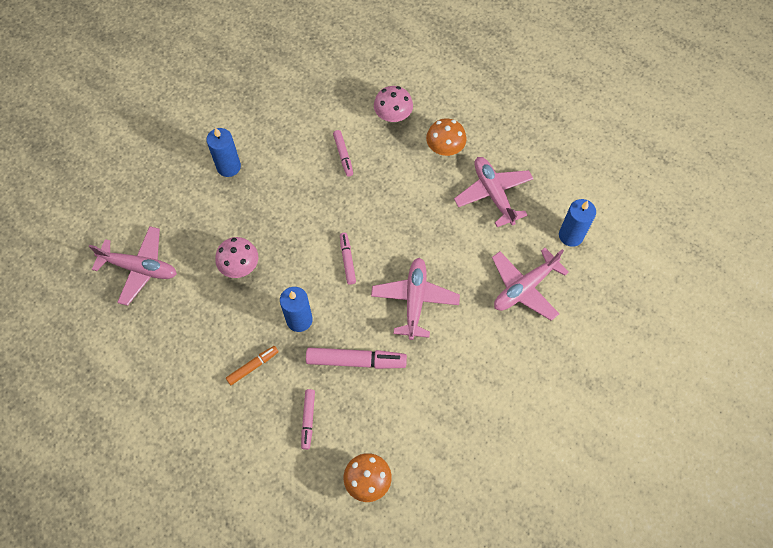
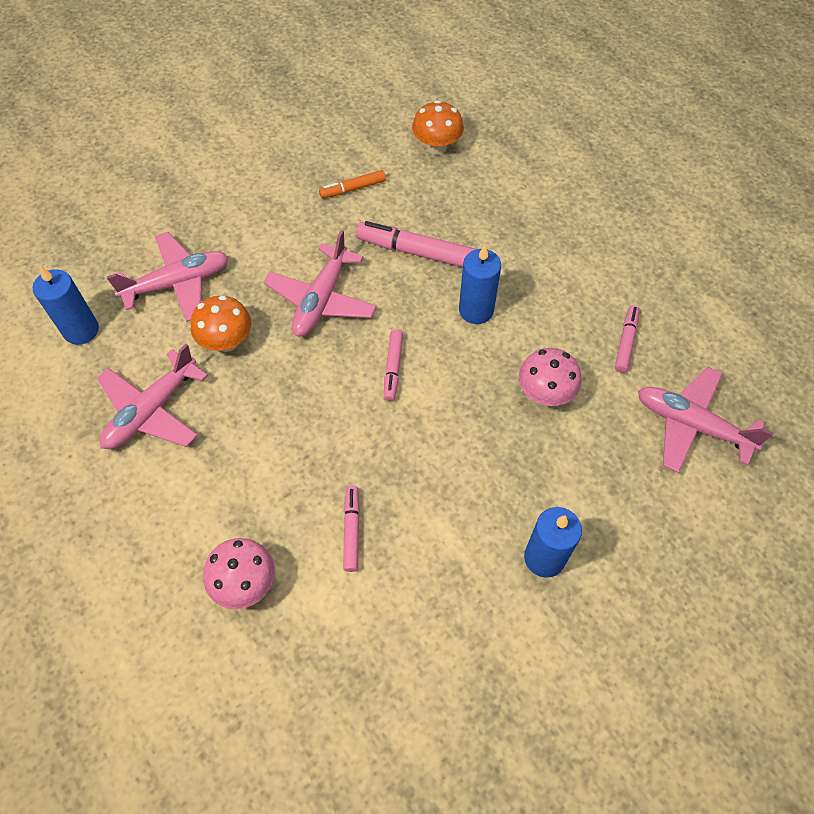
camera: 165 degrees left, 5 degrees down
(253, 366) = (544, 272): orange marker -> orange marker (353, 189)
(308, 420) = (487, 209): pink marker -> pink marker (625, 342)
(445, 149) = (187, 500): orange mushroom -> orange mushroom (227, 341)
(493, 194) = (152, 411): pink plane -> pink plane turned 45 degrees clockwise

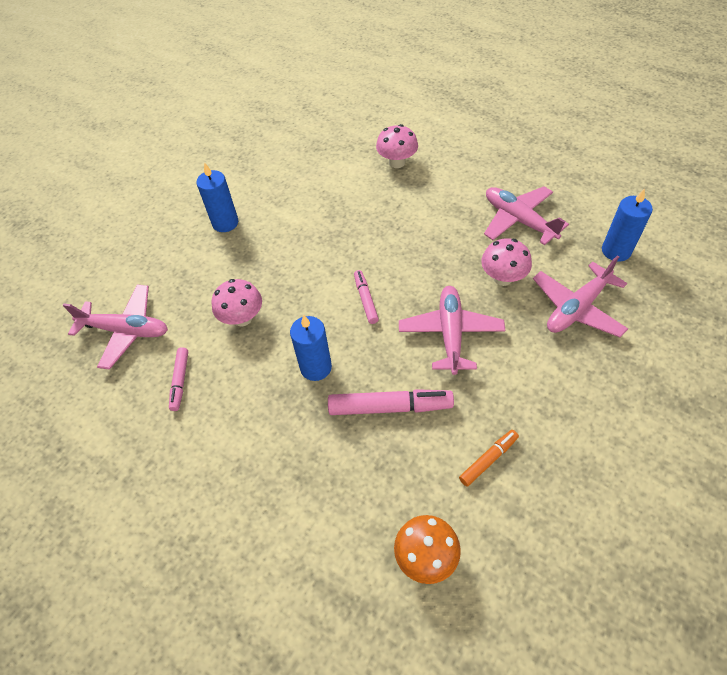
camera: 165 degrees right, 5 degrees down
(152, 411) = (519, 220): pink plane -> pink plane turned 60 degrees counterclockwise
(227, 341) = (502, 278): orange mushroom -> pink mushroom
(351, 530) = (349, 201): pink marker -> none

